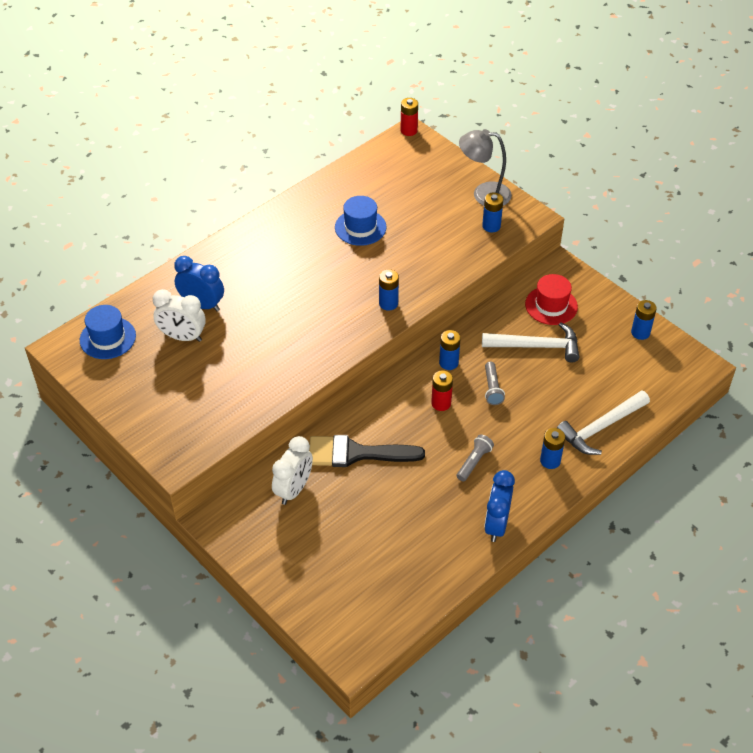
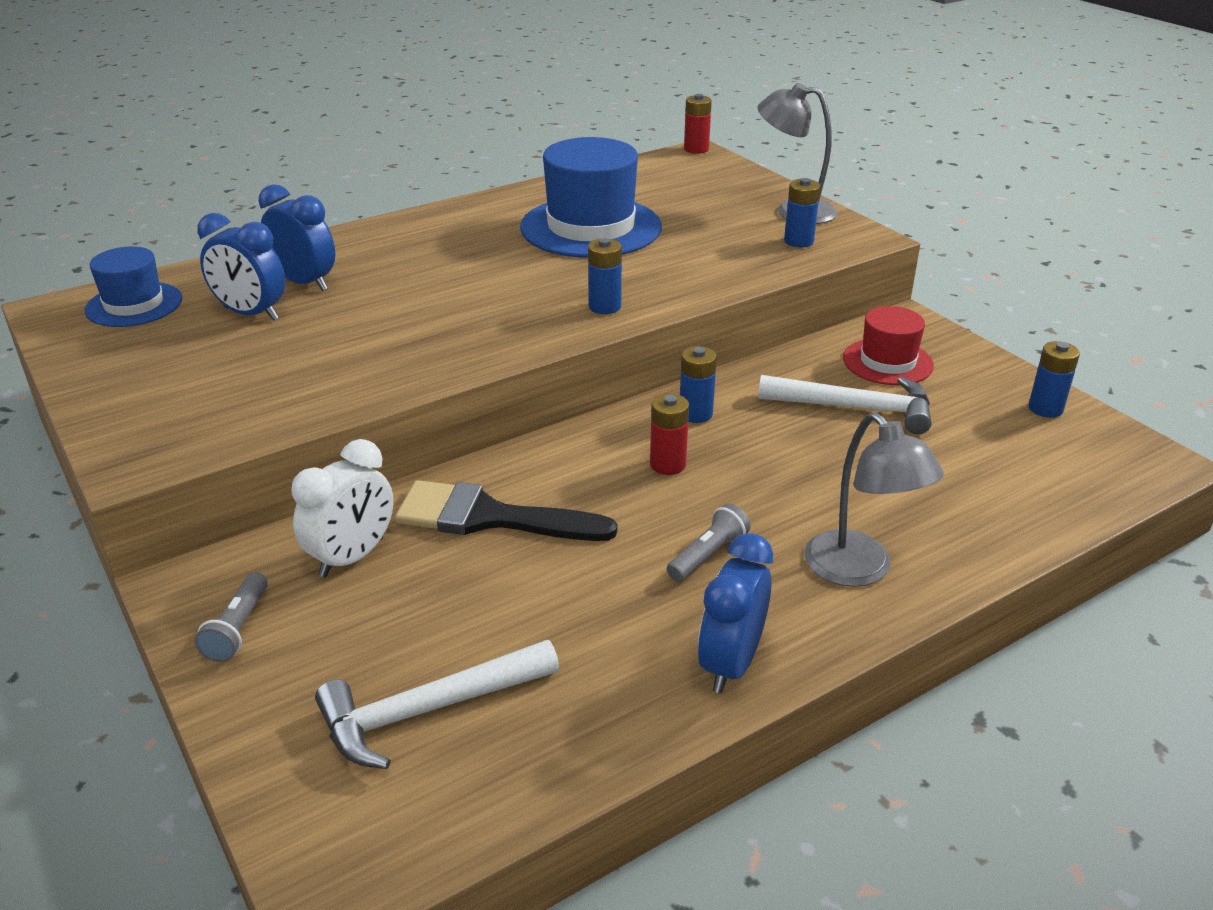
camera: 10 degrees right, 15 degrees down
(182, 337) = (251, 314): white clock -> blue clock
(360, 227) = (591, 227): blue hat -> blue hat, size x1.74
(492, 388) = (765, 454): grey flashlight -> grey flashlight (238, 629)
(550, 461) = (859, 570): blue battery -> grey lamp
(600, 428) = (966, 531): white hammer -> white hammer (428, 711)

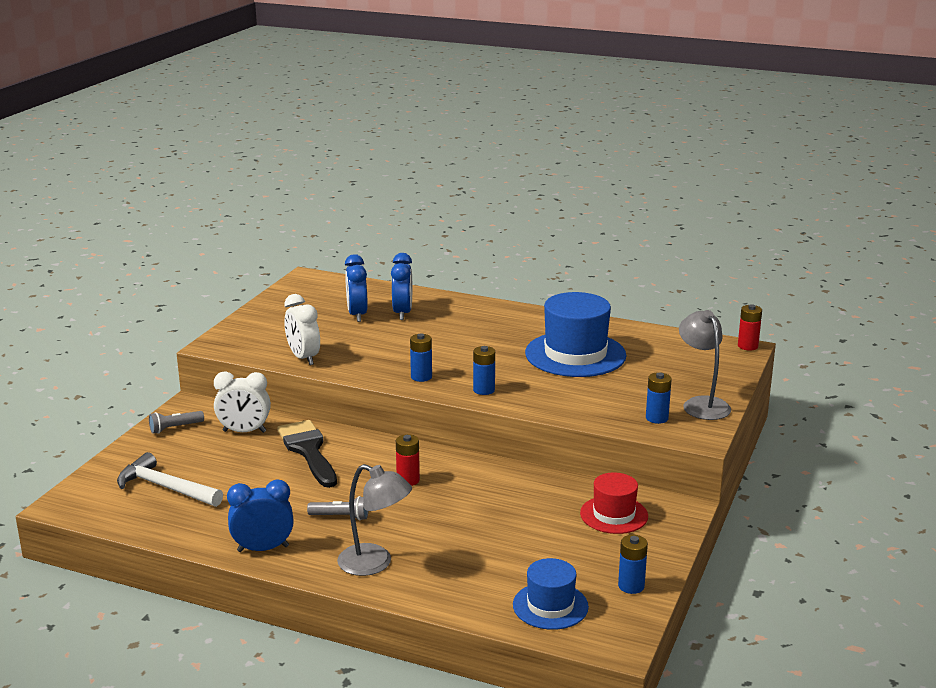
camera: 55 degrees right, 10 degrees down
(134, 305) = (331, 289): blue hat -> blue hat (550, 606)
(314, 398) = (303, 358): none -> white clock
(695, 414) = (468, 472): blue battery -> blue battery (421, 377)
(855, 408) = (541, 519): white hammer -> none
(859, 570) = (375, 563): grey lamp -> grey lamp turned 90 degrees counterclockwise

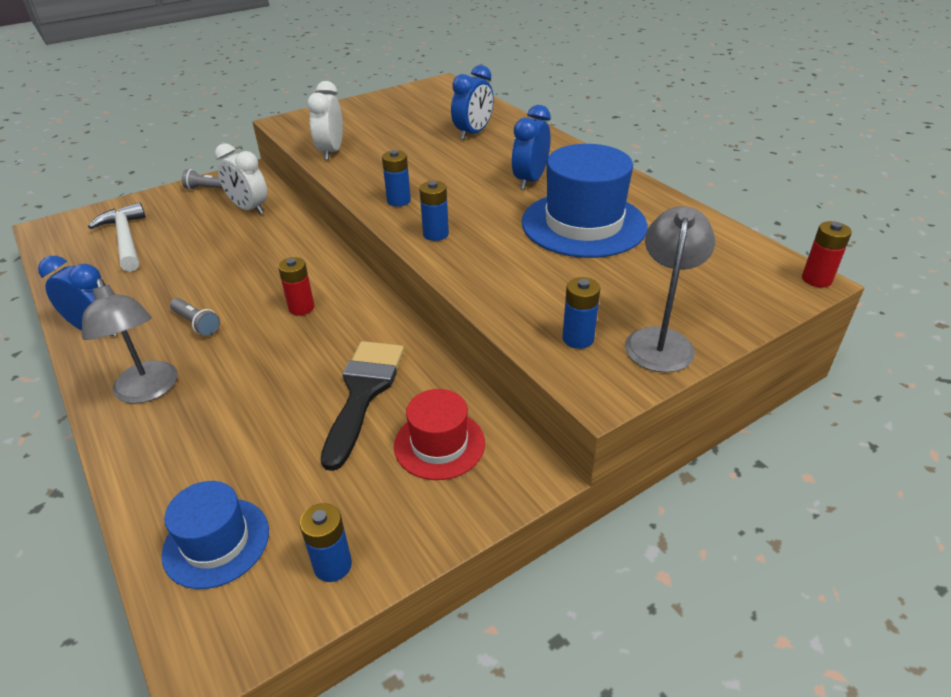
camera: 35 degrees right, 15 degrees up
(308, 451) = (267, 244): black brush -> black brush (363, 393)
(357, 315) = (432, 125): blue clock -> blue clock (530, 180)

